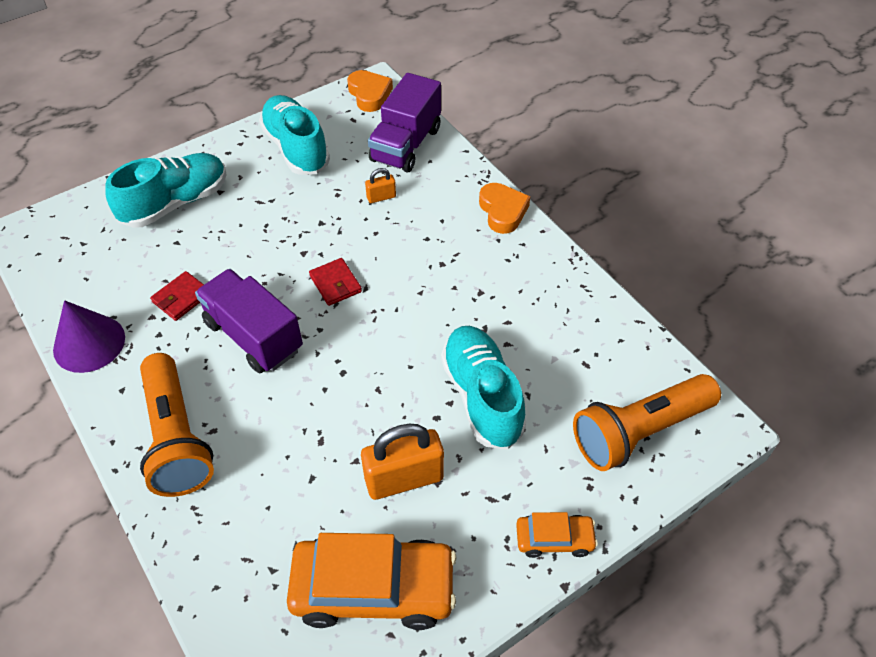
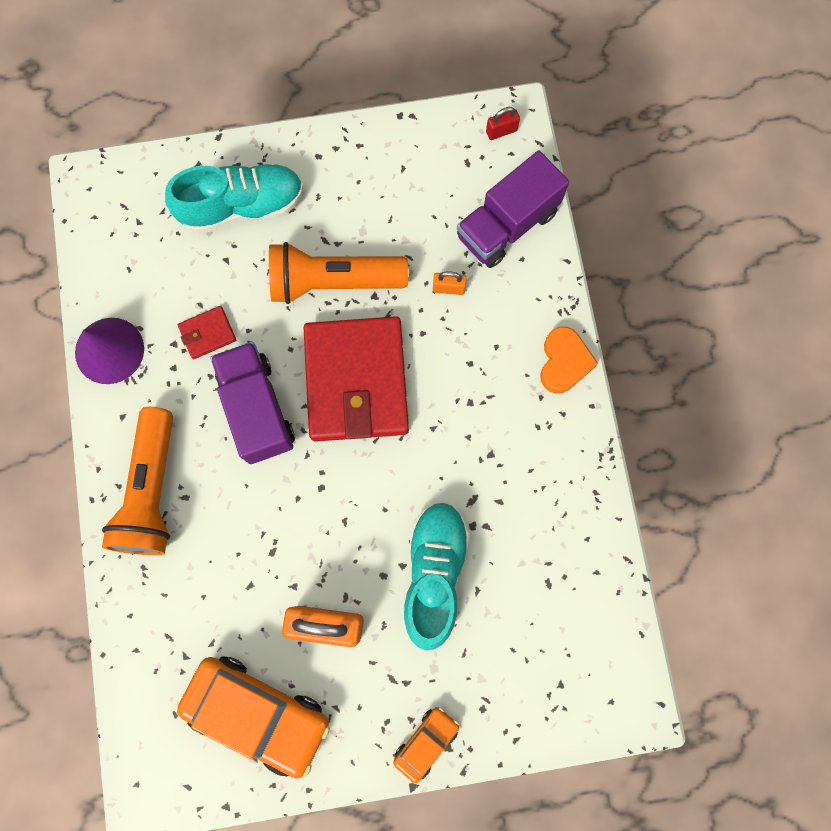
camera: 25 degrees right, 25 degrees up
(296, 148) = (390, 180): turquoise shoe -> none
(335, 284) = (356, 381): red wallet -> red wallet, size x2.46
(369, 94) = (501, 131): orange heart -> red padlock
(554, 539) = (426, 742): orange car -> orange car turned 75 degrees counterclockwise
(639, 431) = (558, 677): orange flashlight -> orange flashlight (333, 282)

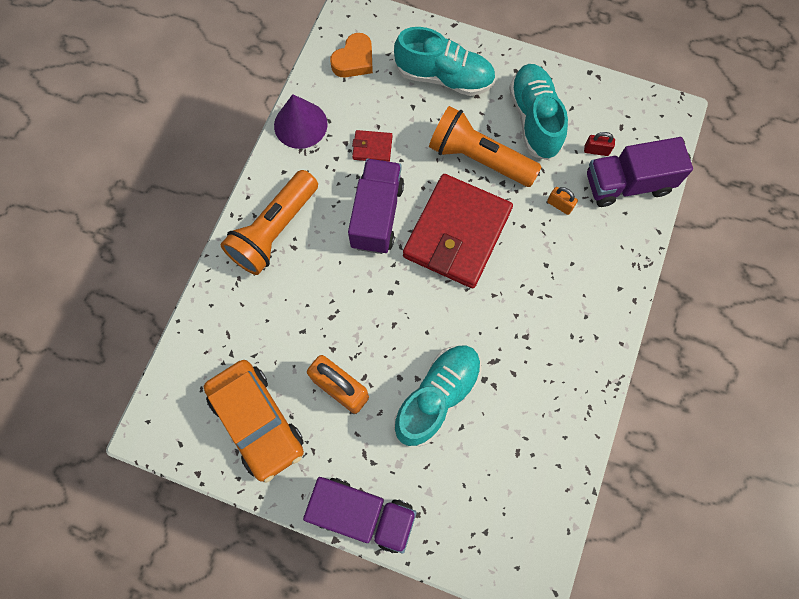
camera: 30 degrees right, 5 degrees down
(369, 203) = (534, 119): none -> turquoise shoe
(426, 742) = (363, 513): orange car -> purple truck
(501, 131) = (658, 118): red padlock -> red padlock (596, 150)
(564, 362) = (617, 301): orange heart -> orange heart (354, 60)

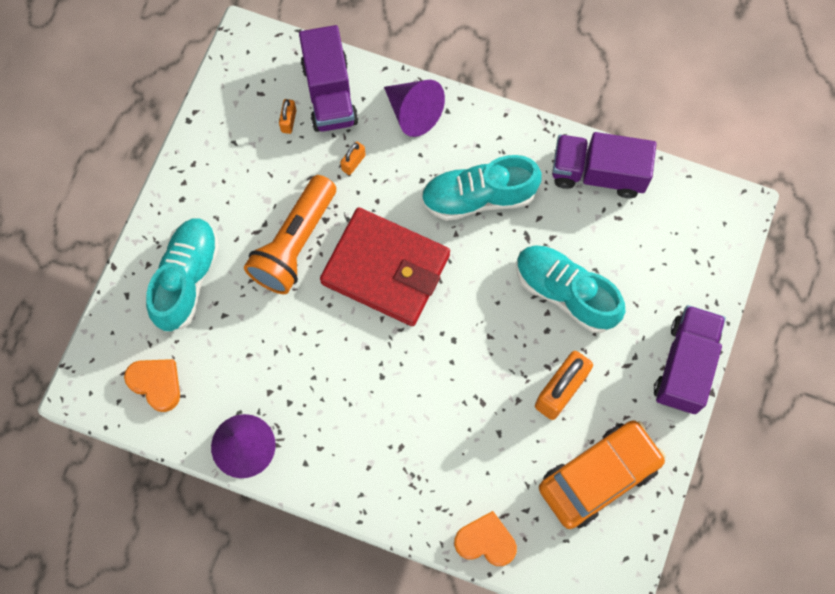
camera: 90 degrees left, 0 degrees up
(206, 318) = (485, 541): none -> orange heart
(274, 231) = (380, 469): orange flashlight -> none
(372, 148) = (277, 361): red wallet -> none
(376, 215) = (363, 355): purple truck -> purple truck (598, 173)
(534, 119) = (247, 182): turquoise shoe -> turquoise shoe (478, 197)
(596, 150) = (288, 121): red padlock -> orange padlock
(615, 257) = (413, 112): none -> purple cone

